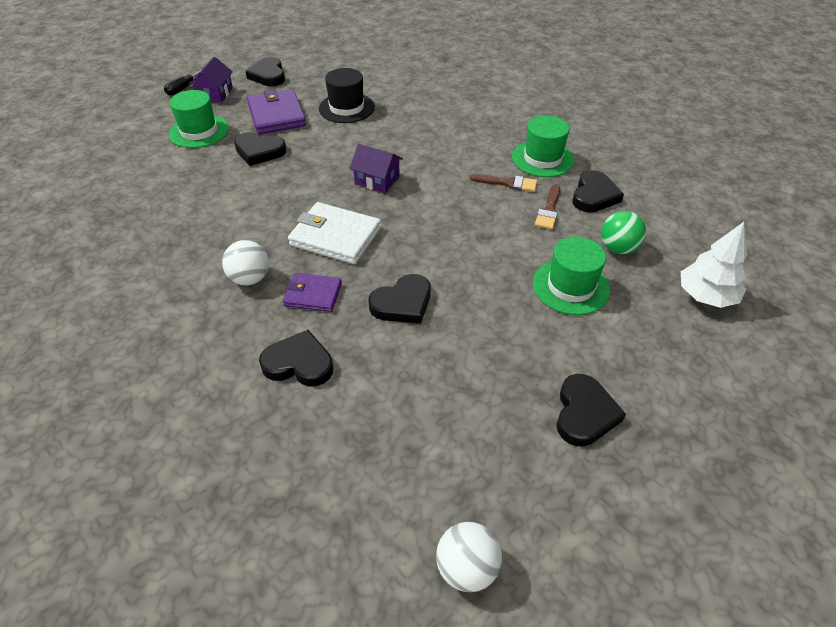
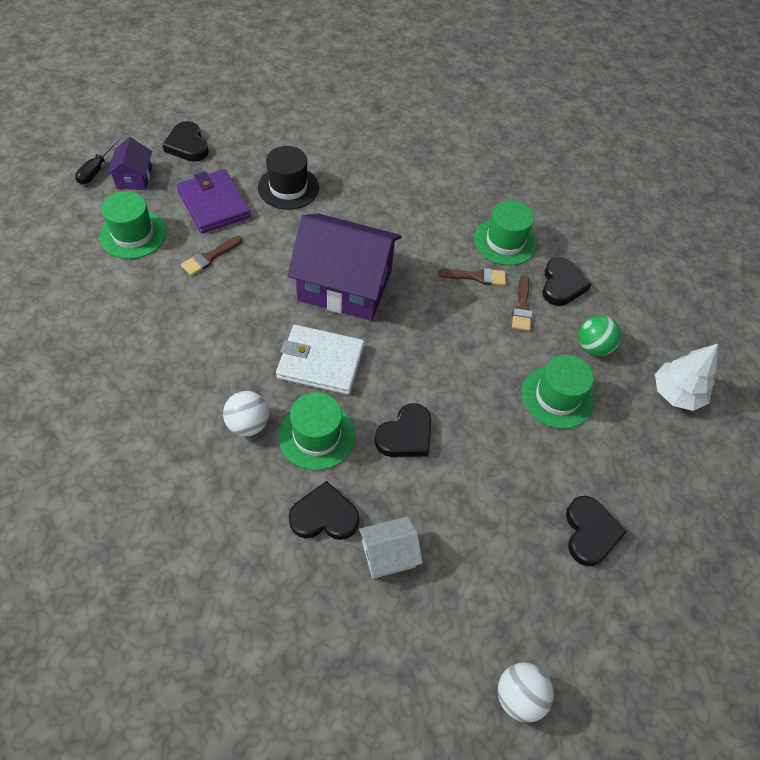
camera: 15 degrees left, 10 degrees up
(259, 151) = (209, 257): black heart -> brown brush
(313, 294) = (316, 435): purple wallet -> green hat
(355, 405) = (388, 554): none -> white house
(377, 180) = (345, 285): purple house -> purple house, size x2.15

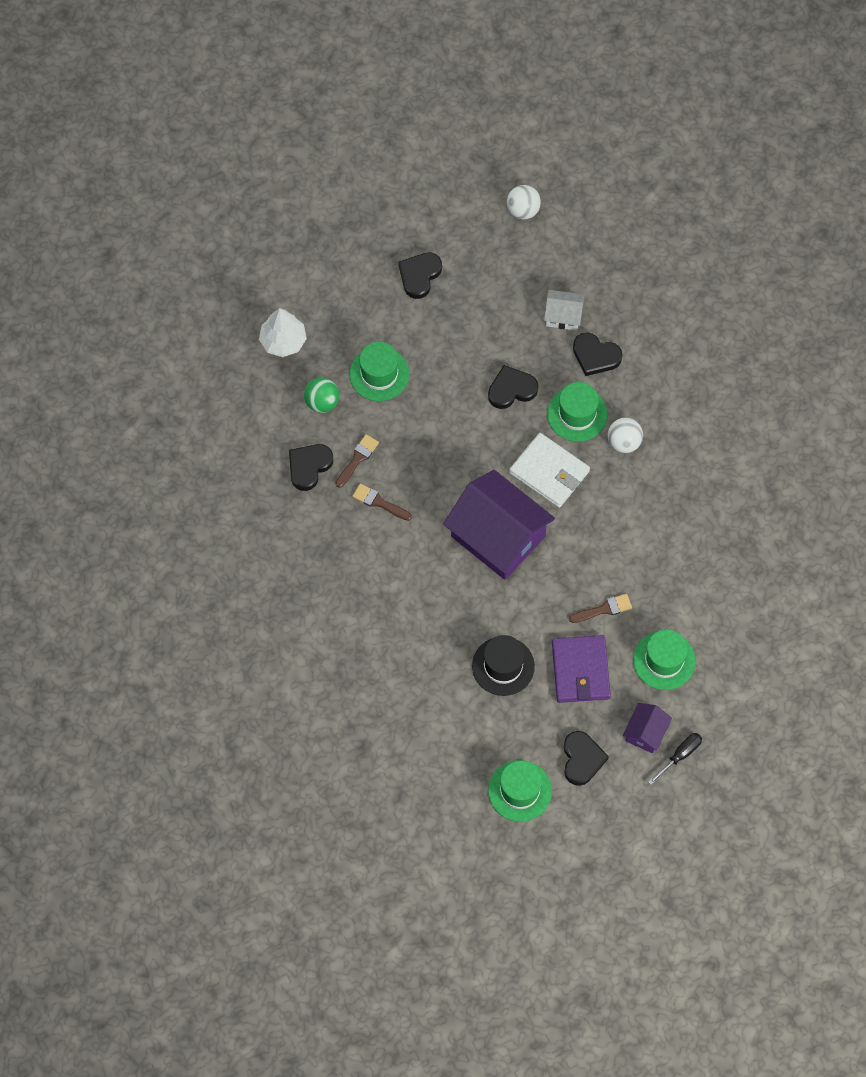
camera: 150 degrees left, 10 degrees up
(505, 241) = (331, 529): green hat -> green hat (519, 791)

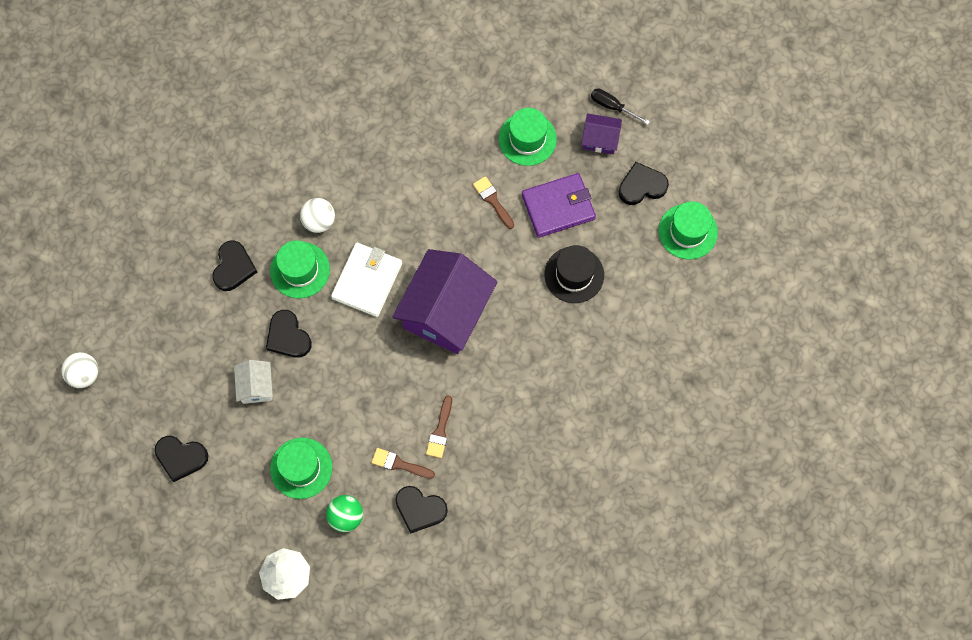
camera: 105 degrees left, 5 degrees up
(563, 316) = (196, 307): white house -> white house (256, 386)

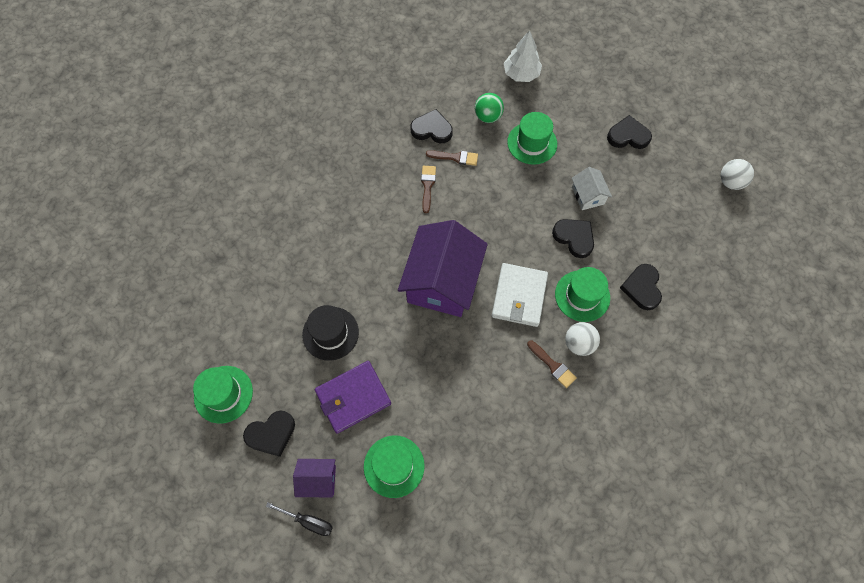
camera: 170 degrees right, 5 degrees down
(493, 200) = (418, 393): brown brush -> brown brush (553, 365)

